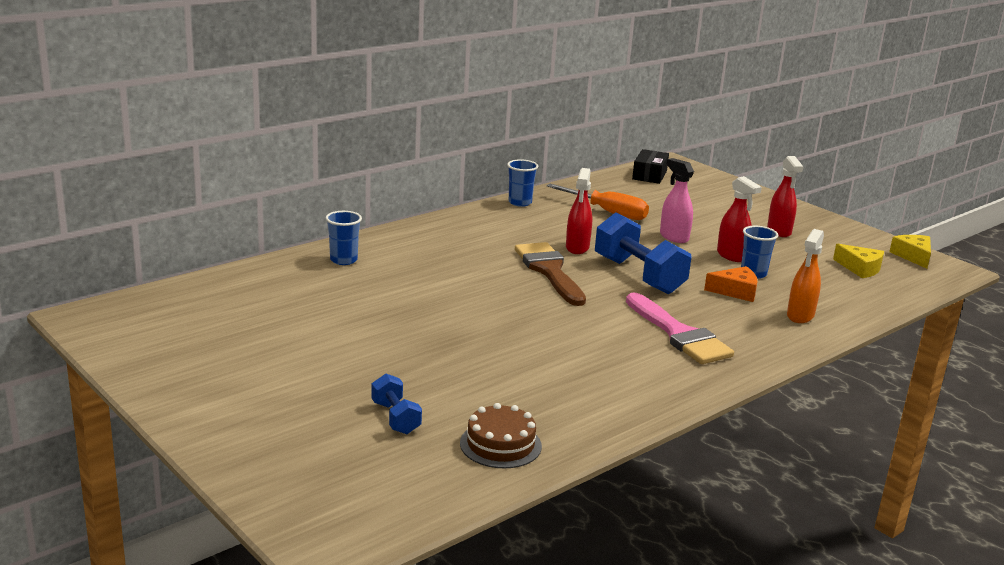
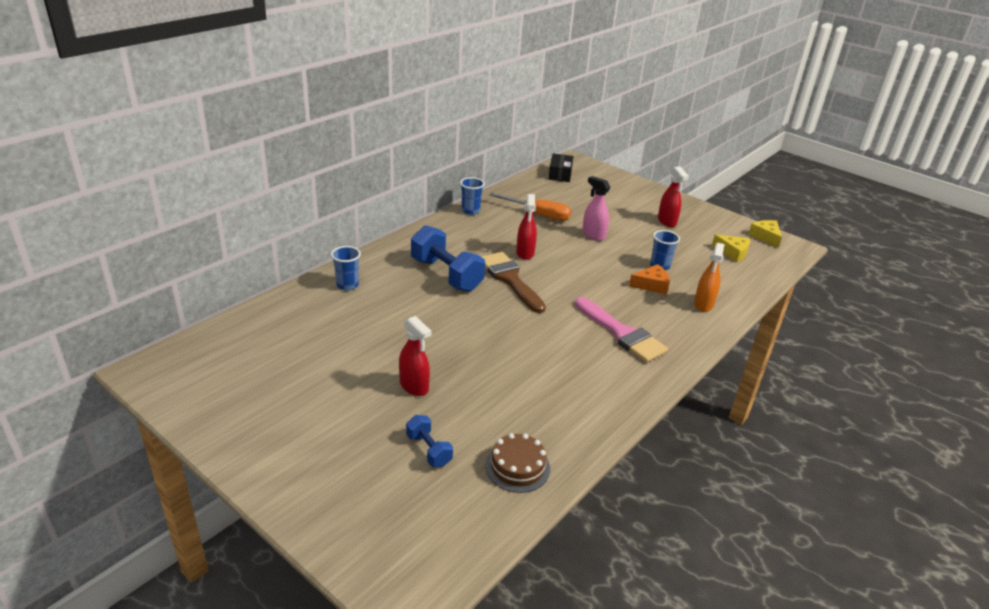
camera: 10 degrees left, 10 degrees up
(638, 275) = (577, 277): blue dumbbell -> blue dumbbell (446, 275)
(732, 256) = (640, 249): red spray bottle -> red spray bottle (414, 386)

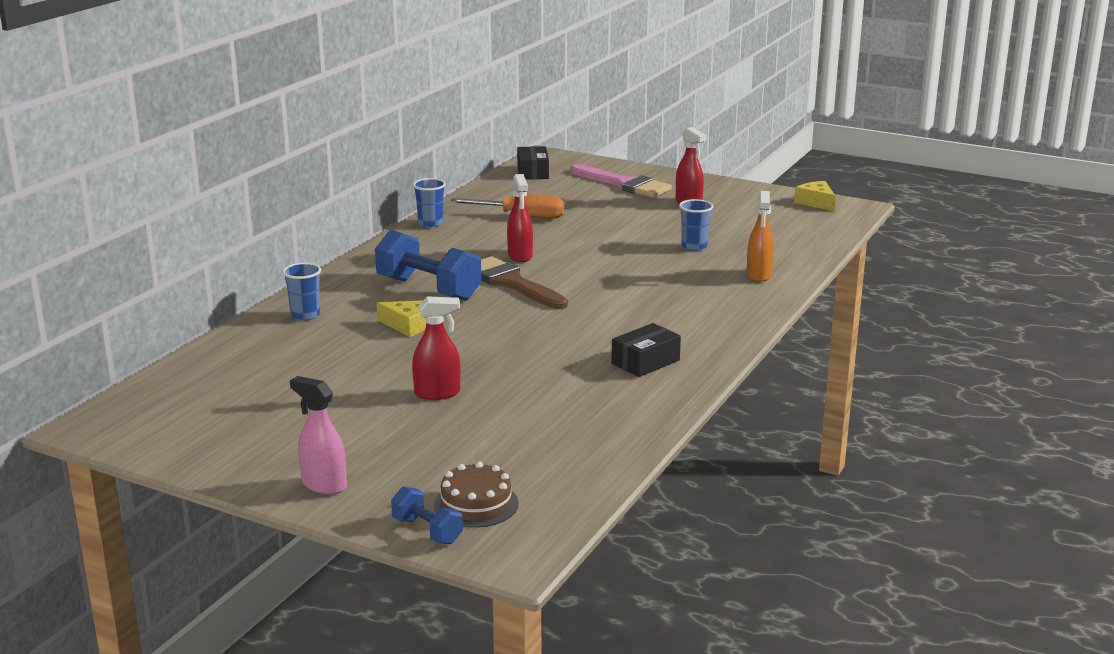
camera: 10 degrees left, 10 degrees down
(414, 386) = (437, 393): red spray bottle -> red spray bottle turned 45 degrees counterclockwise
(428, 450) = (481, 442): blue dumbbell -> blue dumbbell (427, 531)
(517, 467) = (591, 441): brown cake -> brown cake (476, 504)
(588, 383) = (645, 362): none -> black box
(593, 235) = (600, 227): pink spray bottle -> pink spray bottle (323, 485)
(622, 333) = (670, 314): pink brush -> pink brush (624, 184)
(651, 285) = (690, 266): orange cheese -> none
(733, 252) = (780, 222): yellow cheese -> yellow cheese (408, 325)

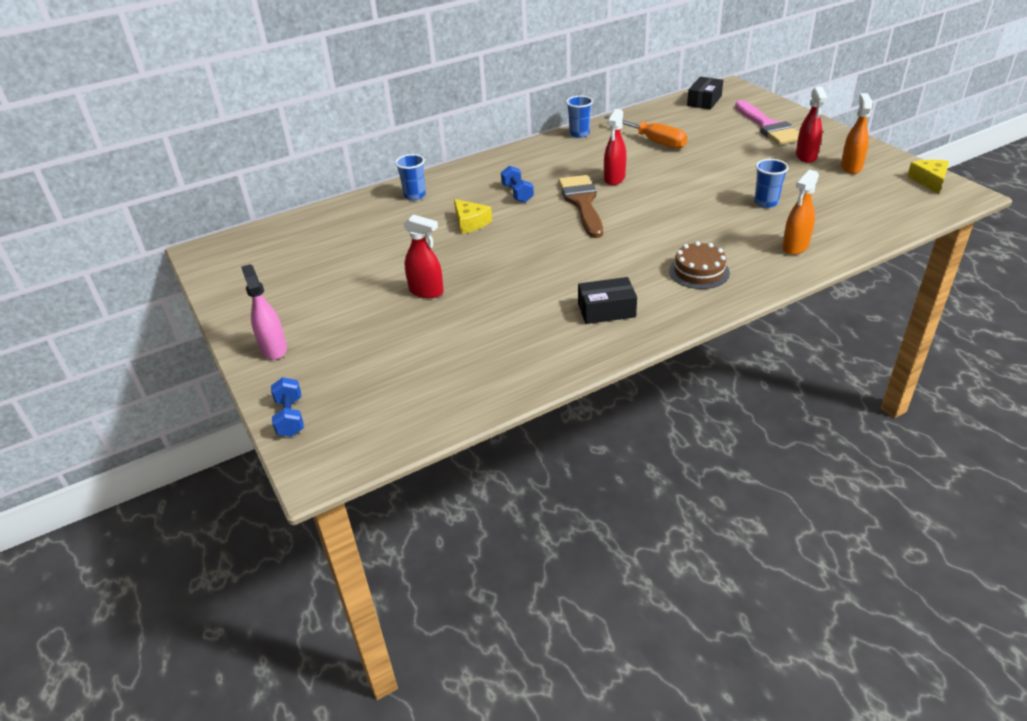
camera: 35 degrees right, 15 degrees up
(428, 289) = (517, 193): blue dumbbell -> blue dumbbell, size x0.52
(476, 504) = (346, 405): brown cake -> brown cake (699, 271)
(738, 204) = (851, 167): none -> orange spray bottle

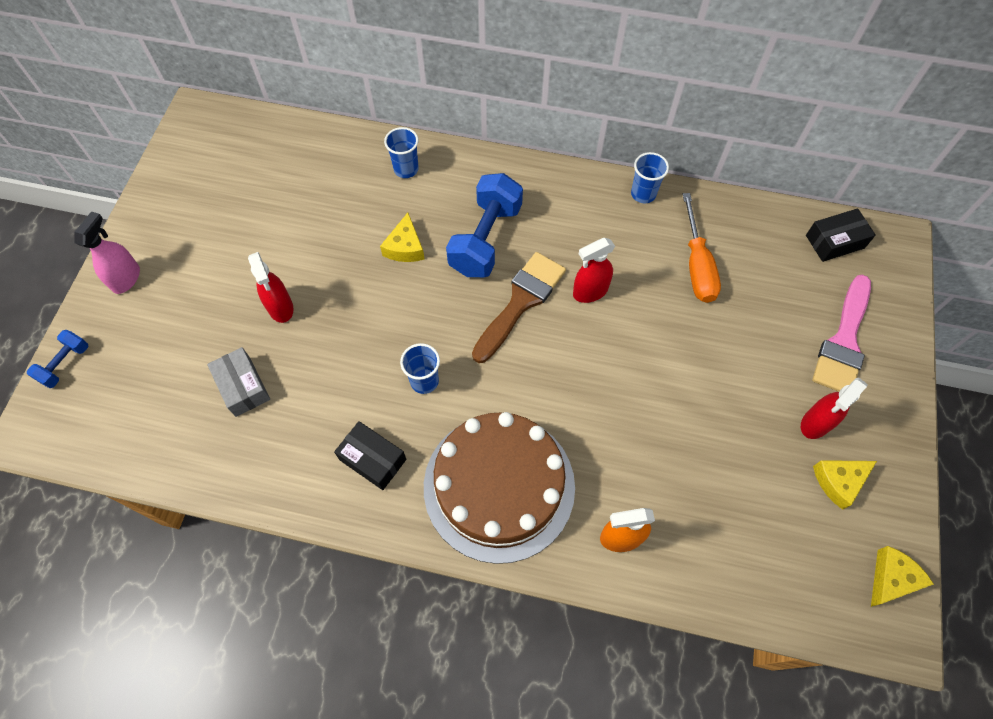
camera: 40 degrees right, 25 degrees up
(460, 338) = (243, 387): none -> grey box
(517, 193) = (485, 239): blue dumbbell -> blue dumbbell, size x1.94
(699, 271) = (499, 486): brown cake -> brown cake, size x2.19
(766, 202) = (679, 453): blue cup -> blue cup (424, 381)
(851, 167) = (839, 481): orange spray bottle -> yellow cheese

